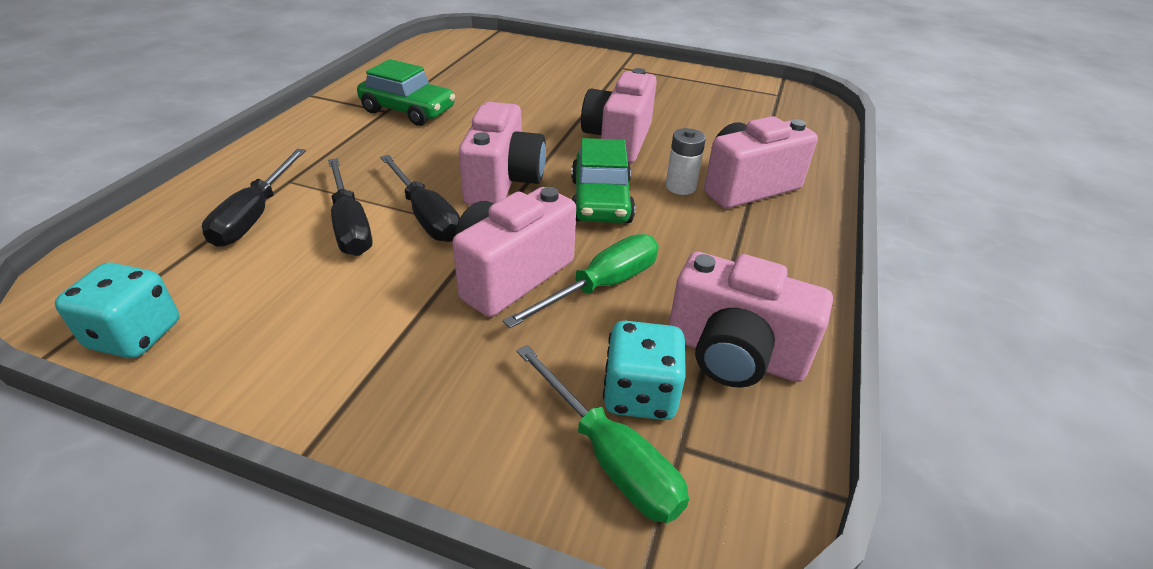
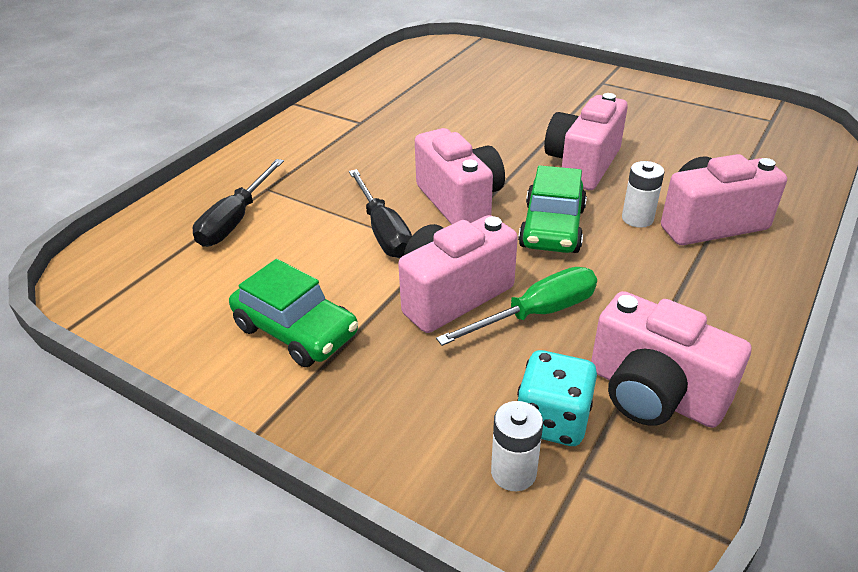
camera: 15 degrees right, 0 degrees up
(135, 335) = (135, 318): turquoise dice -> none
(350, 225) = (315, 235): black screwdriver -> none
(408, 110) = (381, 123): green car -> green car (296, 330)
(503, 182) = (460, 202): pink camera -> pink camera turned 45 degrees counterclockwise
(610, 457) = (513, 472): green screwdriver -> white battery

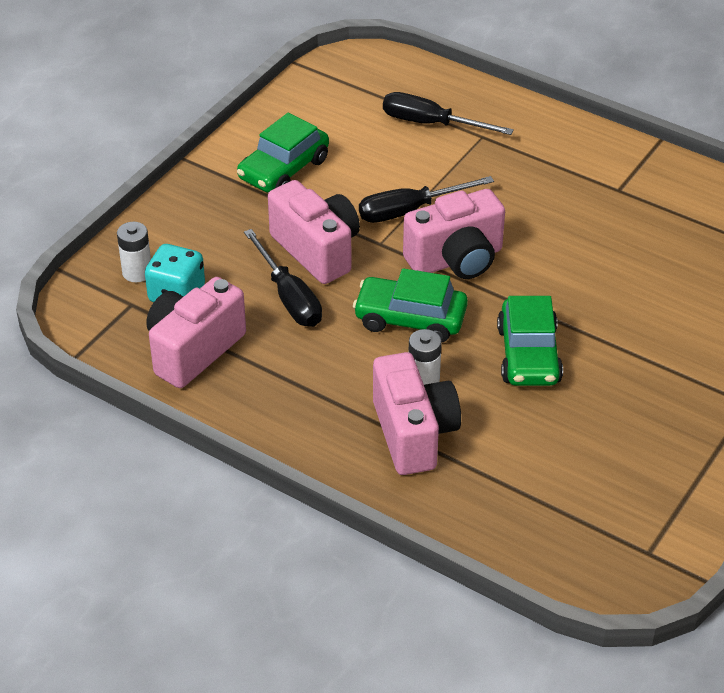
camera: 90 degrees right, 5 degrees up
(536, 314) = (289, 297): green screwdriver -> black screwdriver
(582, 165) = (528, 355): pink camera -> green car

